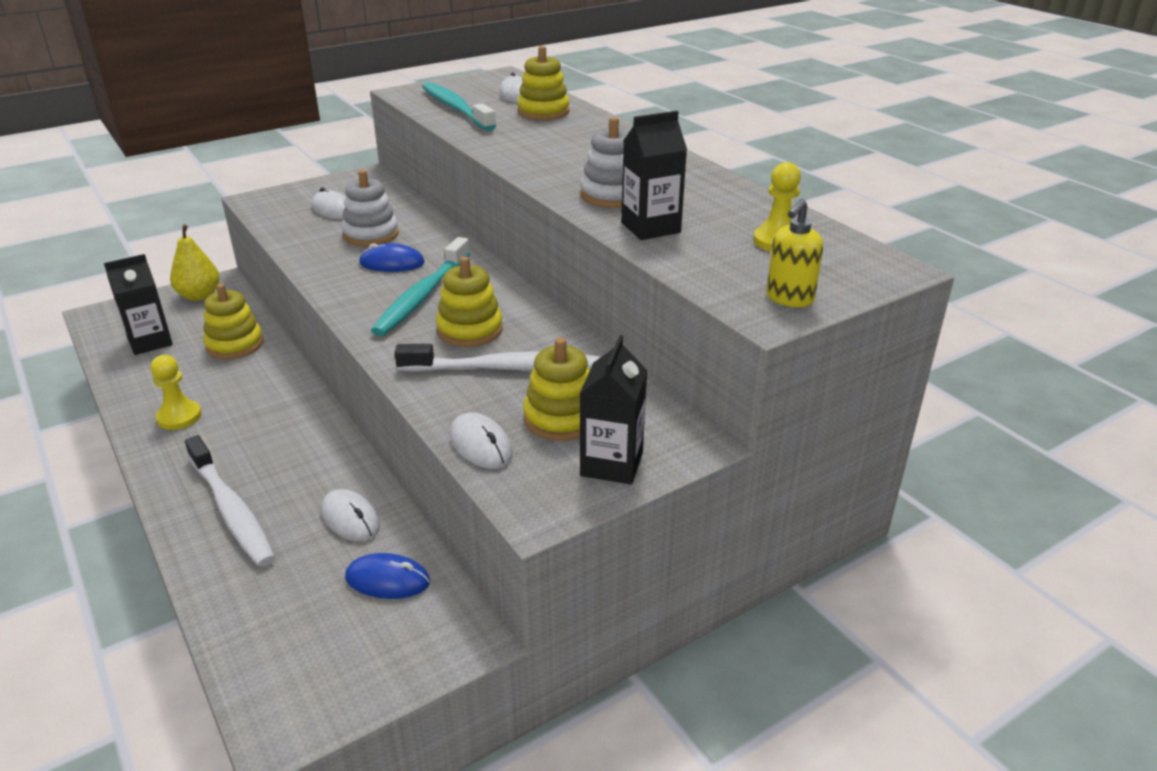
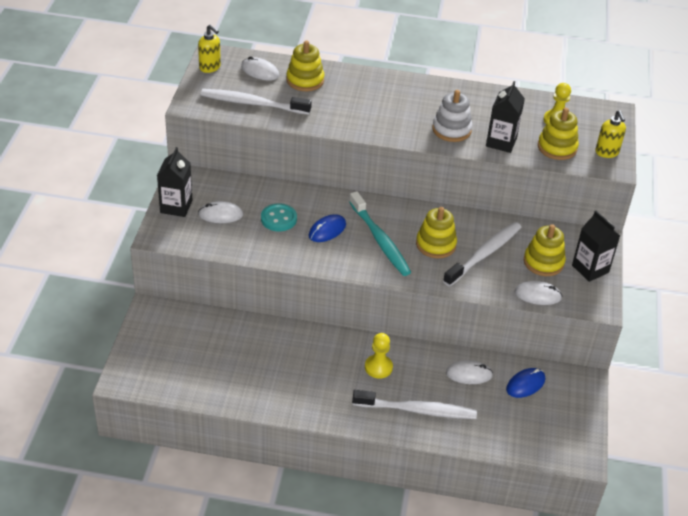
camera: 50 degrees left, 10 degrees up
(150, 342) = (195, 371): black carton -> black carton (176, 206)
(179, 417) = (303, 393): yellow pawn -> yellow pawn (378, 367)
(199, 296) = (157, 326): yellow pear -> none
(235, 345) = (245, 338): yellow stacking toy -> yellow stacking toy (557, 147)
(371, 234) = (278, 219): white stacking toy -> turquoise button
(455, 108) = (252, 103): turquoise toothbrush -> white toothbrush
(478, 79) = (210, 67): none -> yellow soap dispenser

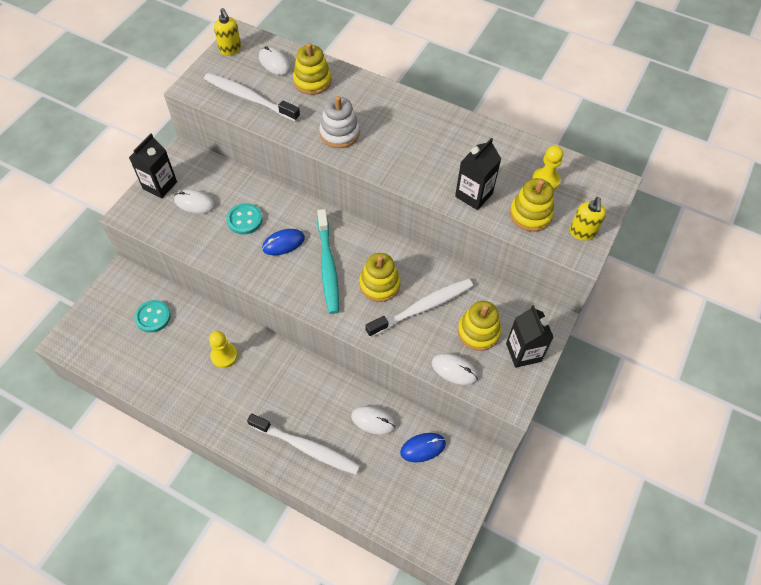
camera: 20 degrees right, 15 degrees up
(204, 338) = (153, 317): none -> turquoise button
(378, 367) = (292, 390): yellow pawn -> yellow pawn (224, 356)
(451, 130) = (429, 169): white stacking toy -> white stacking toy (339, 133)

